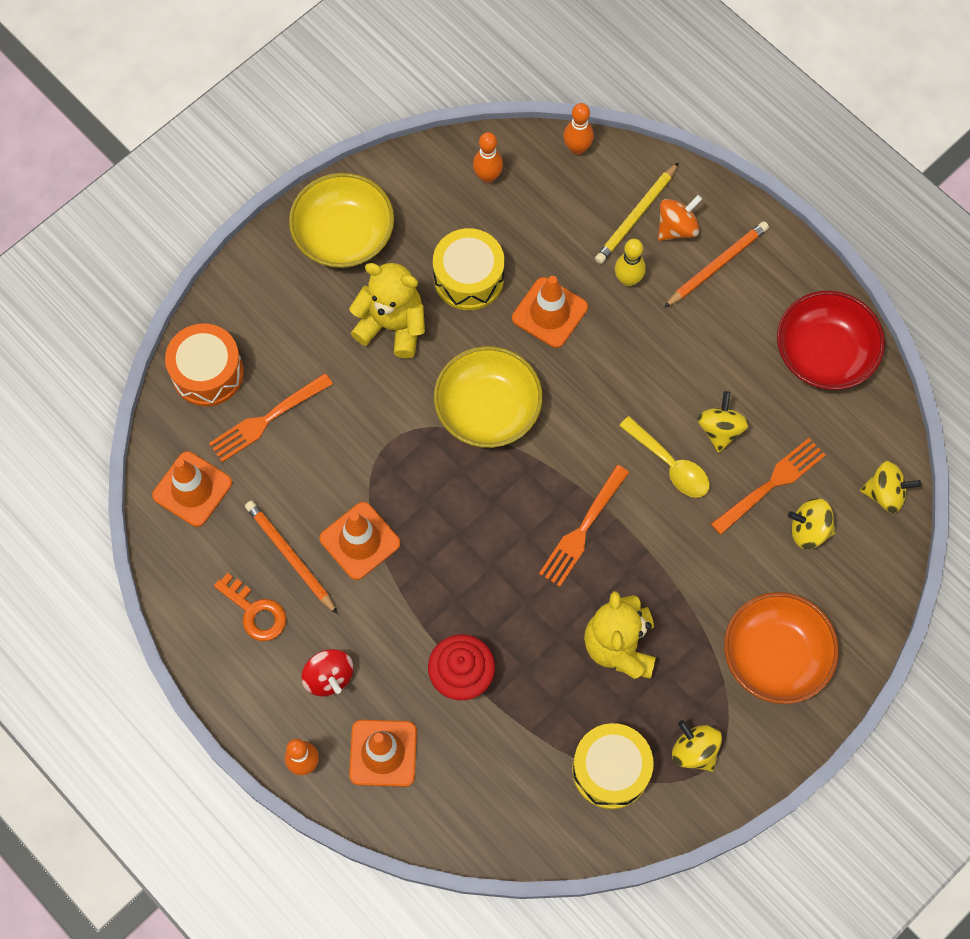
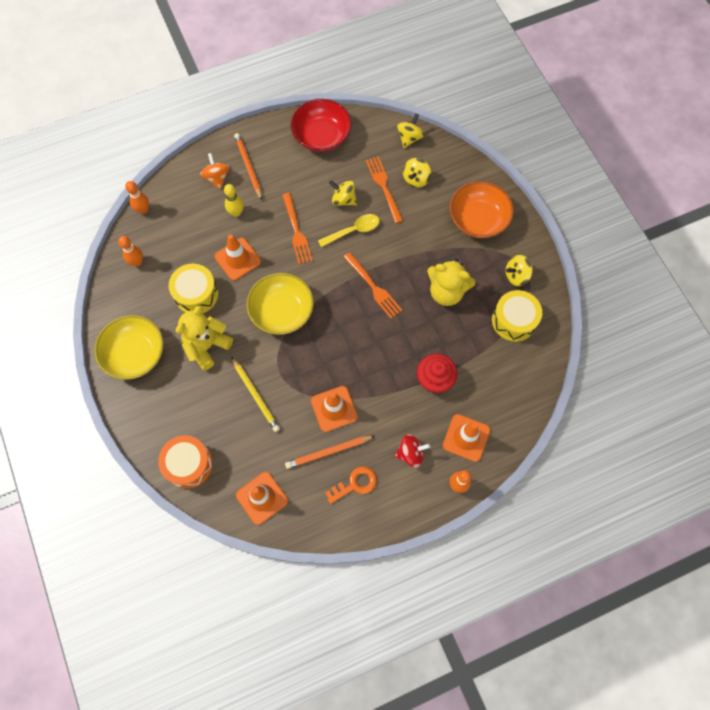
camera: 70 degrees left, 0 degrees up
(267, 419) = (235, 438): orange fork -> orange fork (296, 231)
(636, 216) = (200, 195): yellow pencil -> yellow pencil (255, 395)

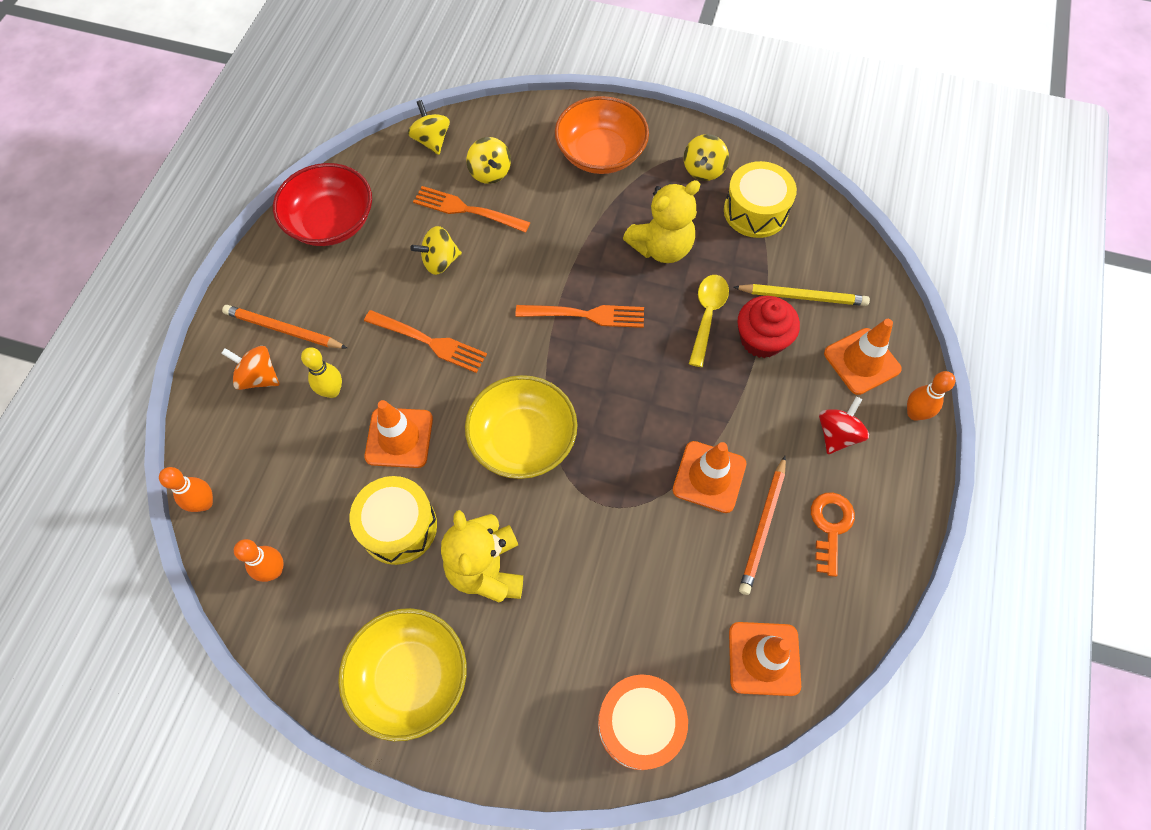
camera: 50 degrees left, 5 degrees down
(255, 395) = (611, 558): yellow pencil -> yellow pencil (802, 297)
(353, 231) = (491, 281): yellow spoon -> yellow spoon (707, 315)

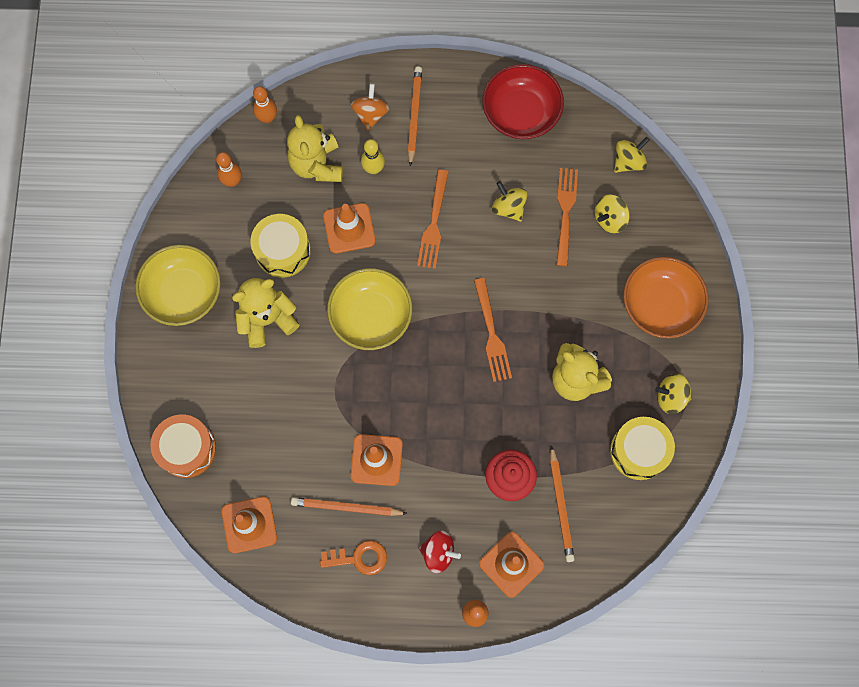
camera: 75 degrees right, 10 degrees up
(298, 456) = (317, 165): none -> yellow teddy bear
(707, 315) = (519, 430): yellow spoon -> none
(802, 297) = (561, 506): yellow pencil -> orange pencil

